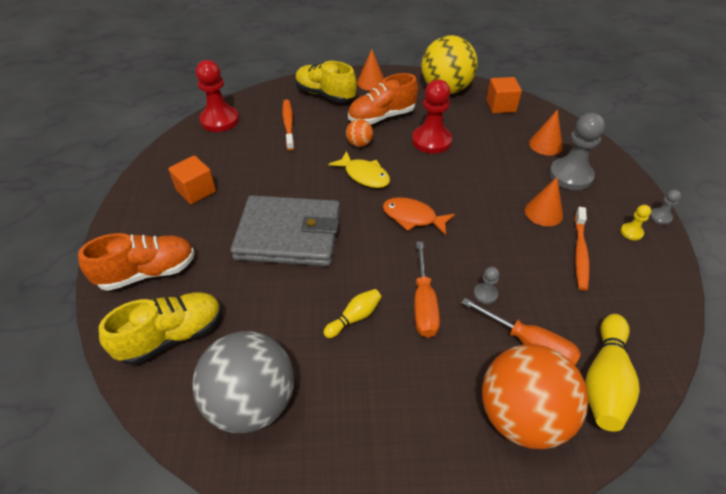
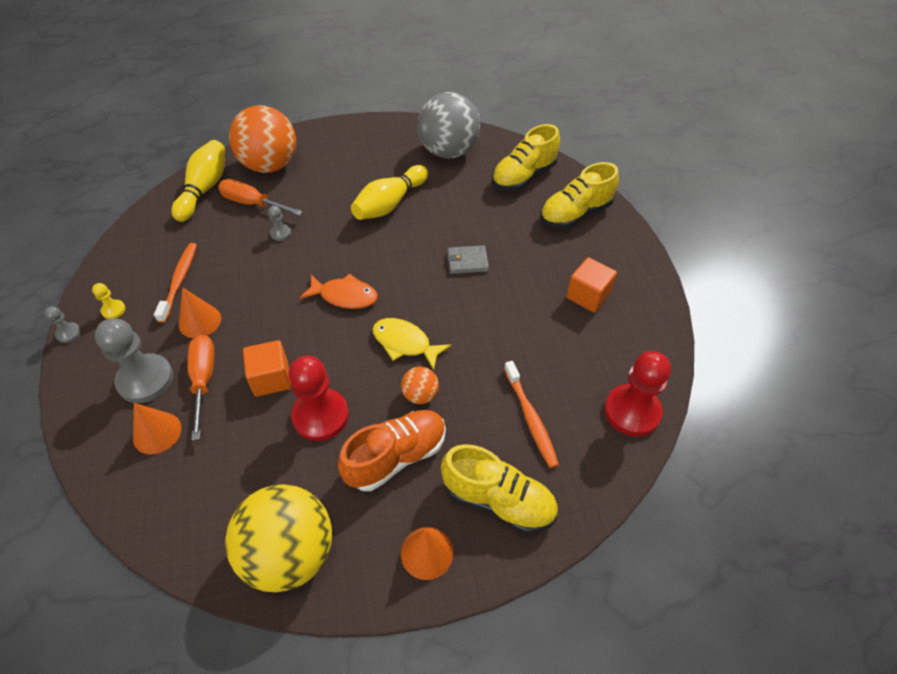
camera: 170 degrees right, 5 degrees up
(147, 272) = (575, 214): orange shoe -> yellow shoe
(288, 234) = (467, 261): grey wallet -> grey wallet, size x0.41
(354, 317) = (390, 204): yellow bowling pin -> yellow bowling pin, size x1.81
(424, 304) = (334, 219): orange screwdriver -> orange screwdriver (204, 379)
(500, 106) = (200, 518): orange cube -> orange cube (271, 378)

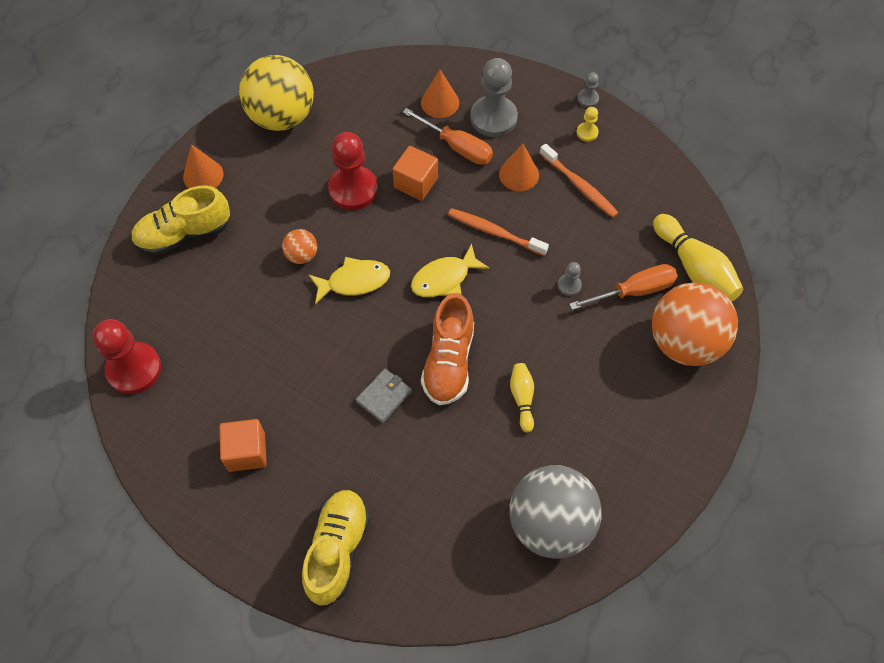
camera: 135 degrees right, 10 degrees up
(344, 296) = (444, 278): orange fish -> yellow fish
(390, 204) = (522, 398): yellow bowling pin -> yellow bowling pin, size x0.55
(396, 457) = (275, 206): orange shoe -> orange shoe (449, 361)
(524, 176) = (436, 558): yellow shoe -> none
(530, 418) = (207, 302): orange toothbrush -> orange toothbrush (494, 232)

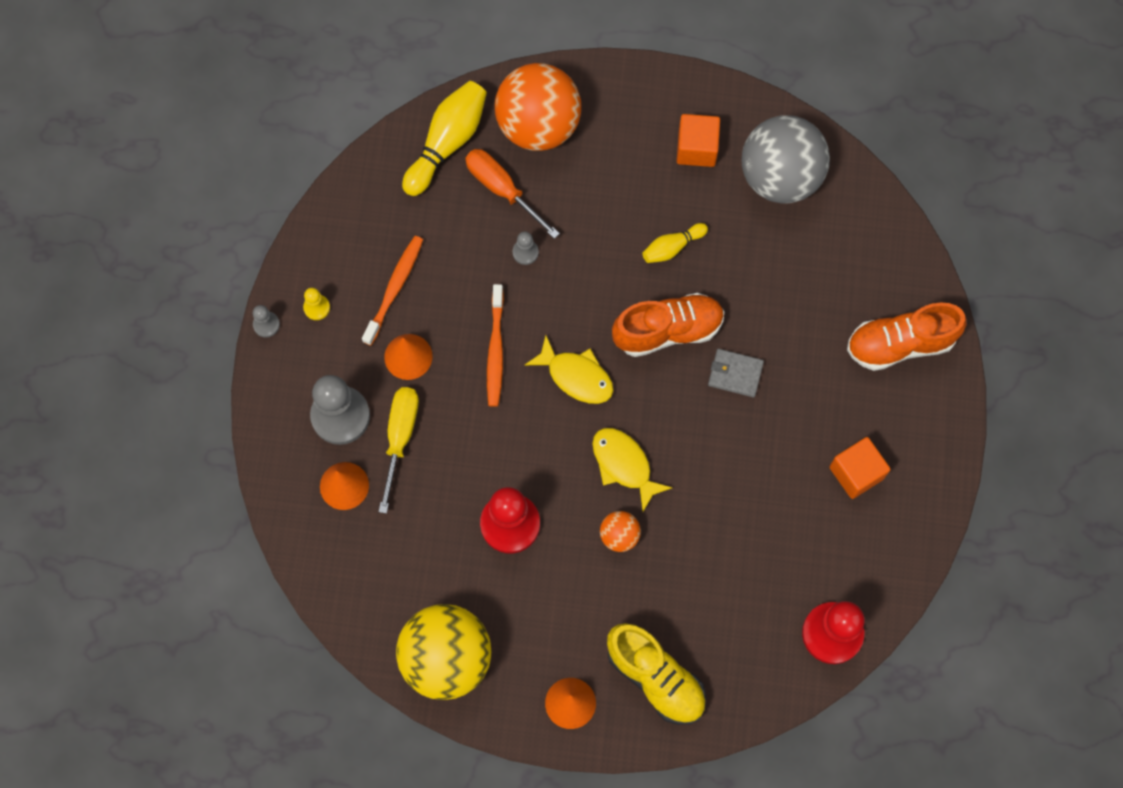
camera: 115 degrees left, 10 degrees up
(337, 550) = (900, 344): yellow shoe -> orange shoe
(416, 183) = (470, 460): orange cube -> orange cube (696, 148)
(458, 147) = (400, 437): orange screwdriver -> yellow screwdriver

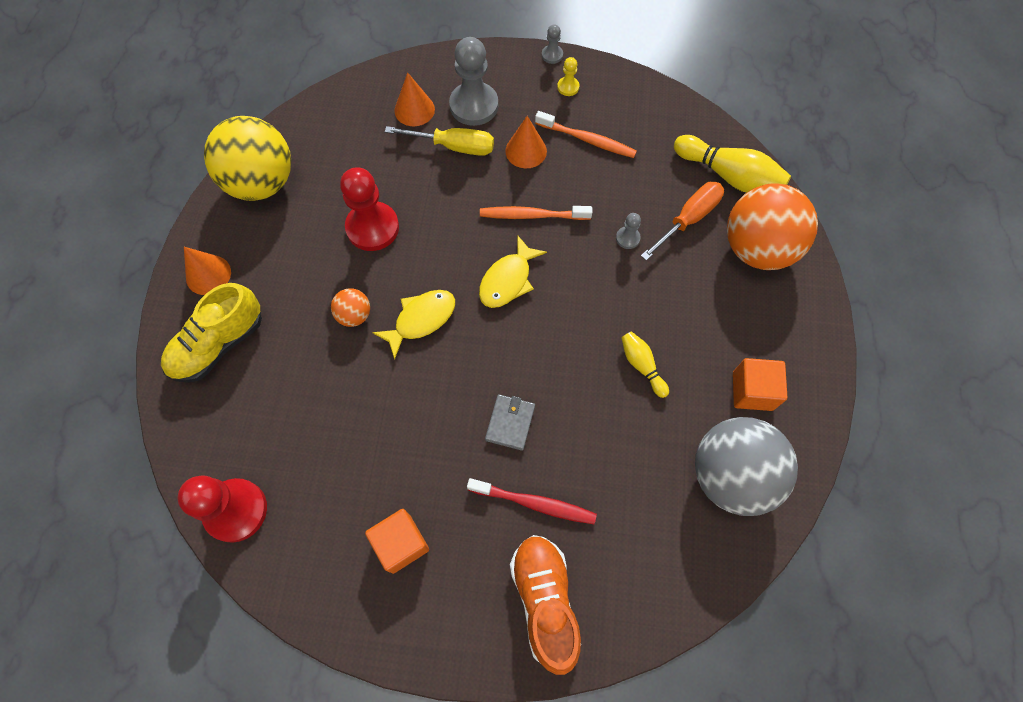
camera: 90 degrees right, 5 degrees down
(668, 330) = (554, 360): orange shoe -> none
(813, 351) = (534, 503): none -> red toothbrush

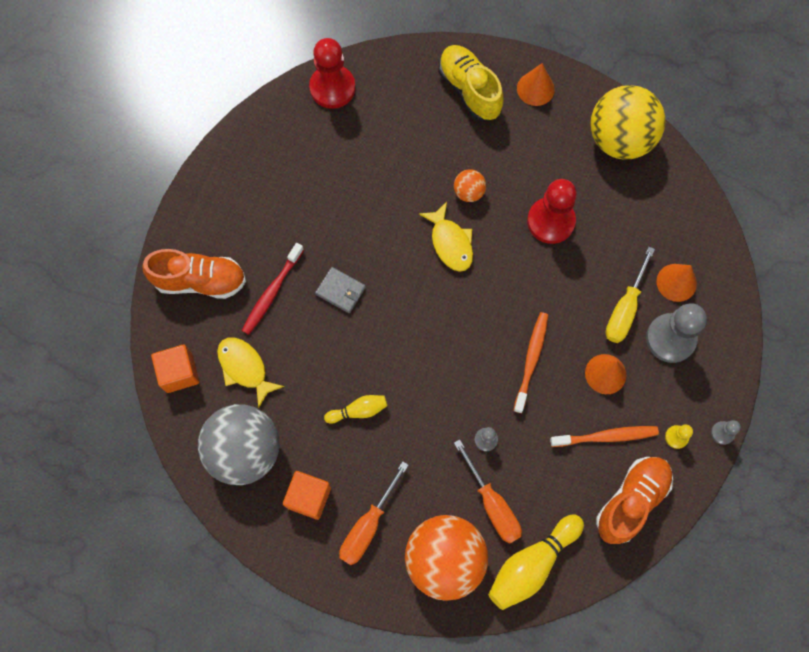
camera: 105 degrees right, 5 degrees up
(401, 543) = (273, 192): orange cube -> orange cube (179, 373)
(508, 280) = (470, 322): yellow fish -> yellow fish (245, 368)
(587, 140) = (606, 436): orange toothbrush -> orange toothbrush turned 135 degrees counterclockwise
(640, 111) = (631, 501): none -> orange shoe
(757, 325) = (367, 526): none -> orange screwdriver

